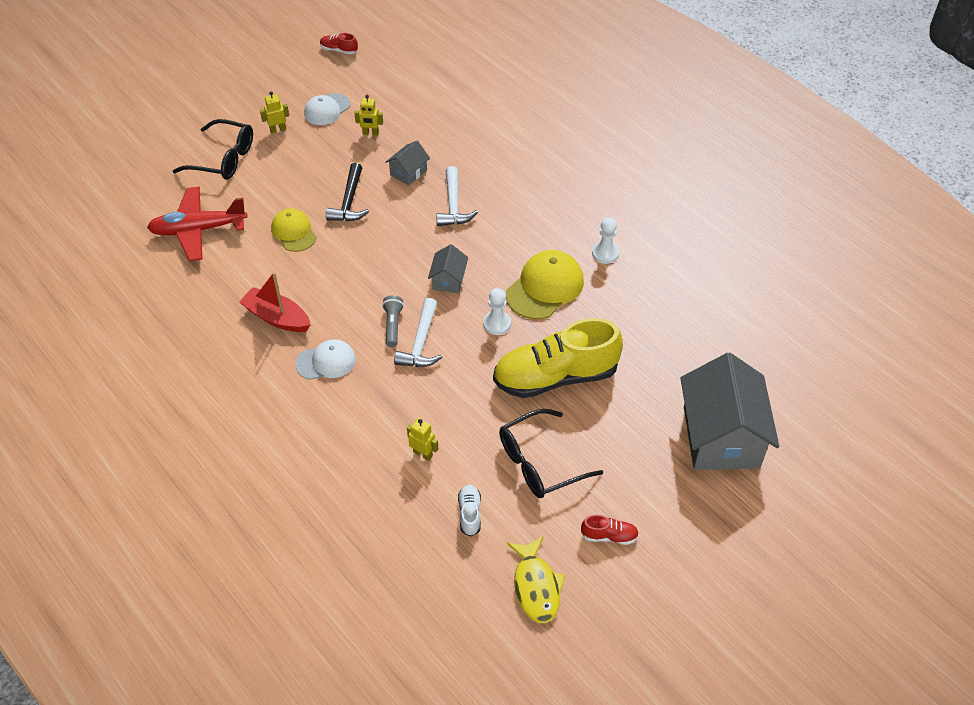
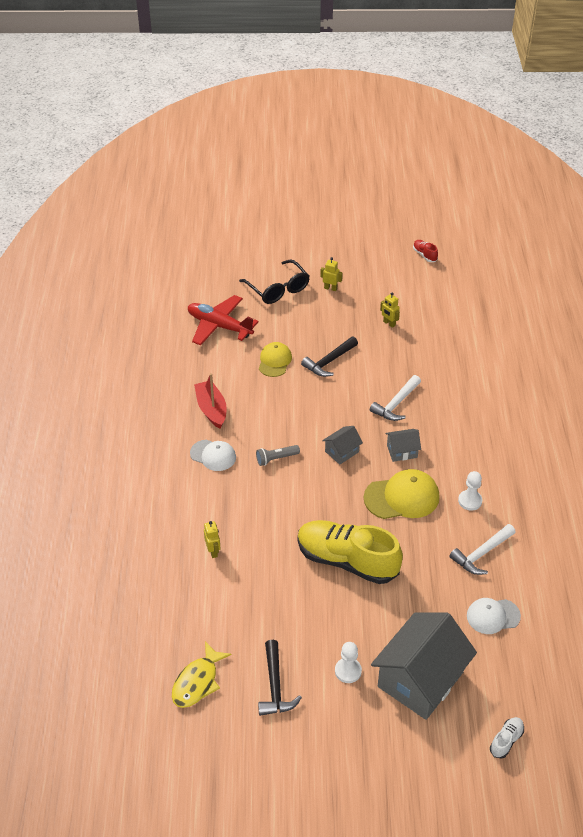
camera: 40 degrees right, 5 degrees down
(327, 109) = (376, 292): white cap -> white cap (493, 616)
(393, 325) = (276, 459): grey flashlight -> grey flashlight turned 150 degrees counterclockwise
(408, 172) = (388, 364): grey house -> grey house (402, 451)
(421, 343) = (282, 481): white hammer -> white hammer (481, 554)
(469, 514) = (203, 608): white shoe -> white shoe (506, 740)
(497, 324) = (344, 500): white pawn -> white pawn (348, 671)
(539, 463) = (279, 608): black glasses -> none
(609, 536) = (275, 686): red shoe -> black hammer

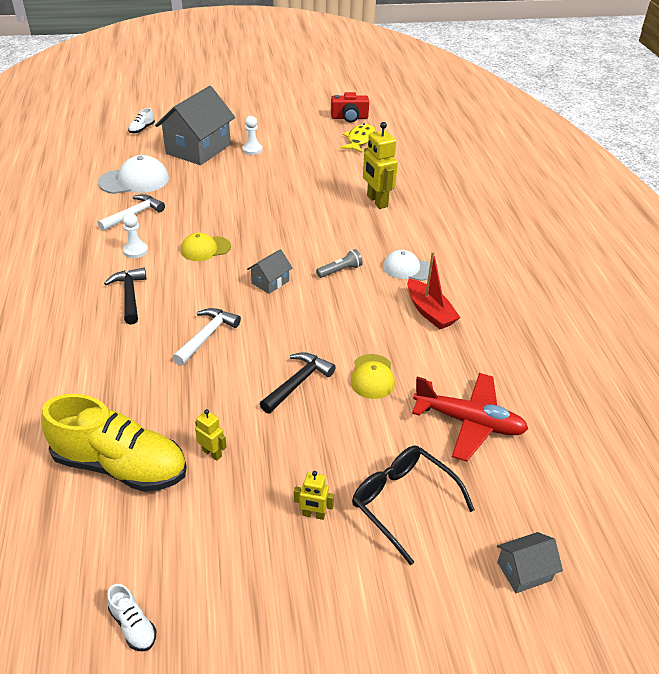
camera: 170 degrees right, 5 degrees down
(196, 746) = (349, 118): none -> red camera
(213, 551) = (377, 201): yellow robot -> yellow robot, size x1.95
(275, 686) = (304, 141): black hammer -> black hammer (130, 296)
(347, 561) = (257, 203): yellow shoe -> yellow shoe (121, 465)
(402, 451) = (203, 287): grey house -> grey house (524, 571)
(402, 497) = (205, 249): yellow cap -> yellow cap, size x0.65
(424, 255) = (133, 625): red shoe -> white shoe
(493, 616) = (134, 180): white cap -> white cap, size x1.55

